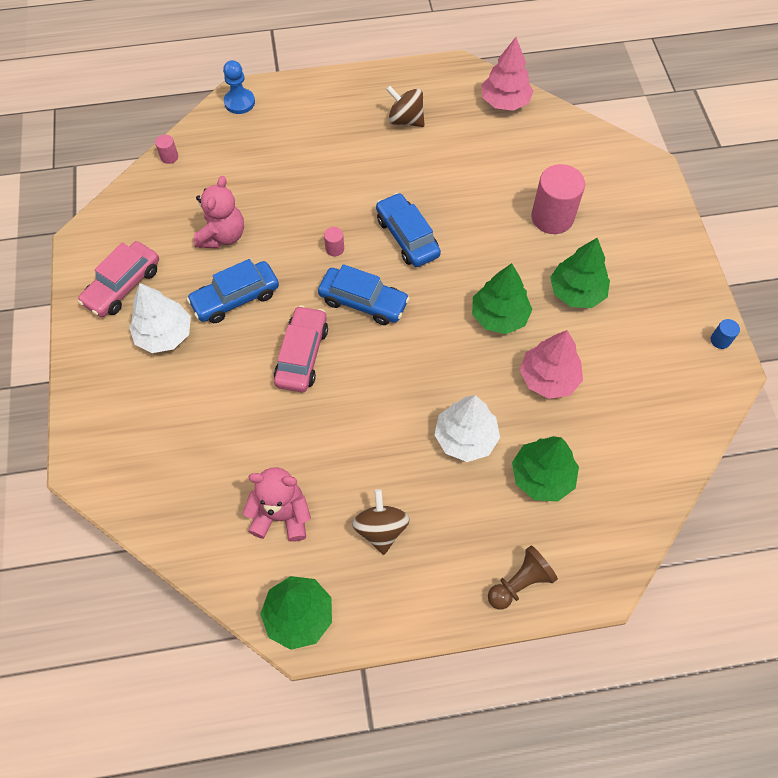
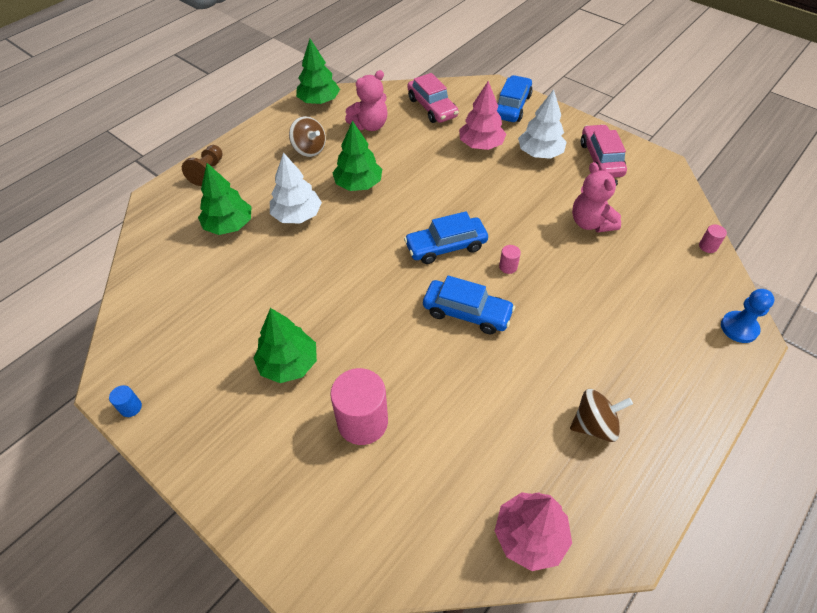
camera: 140 degrees right, 10 degrees down
(235, 298) = (528, 195): blue car -> blue car (512, 106)
(302, 355) = (447, 193): pink car -> pink car (432, 107)
(499, 316) = (338, 302): green tree -> green tree (358, 184)
(548, 378) = (266, 284): pink tree -> pink tree (481, 145)

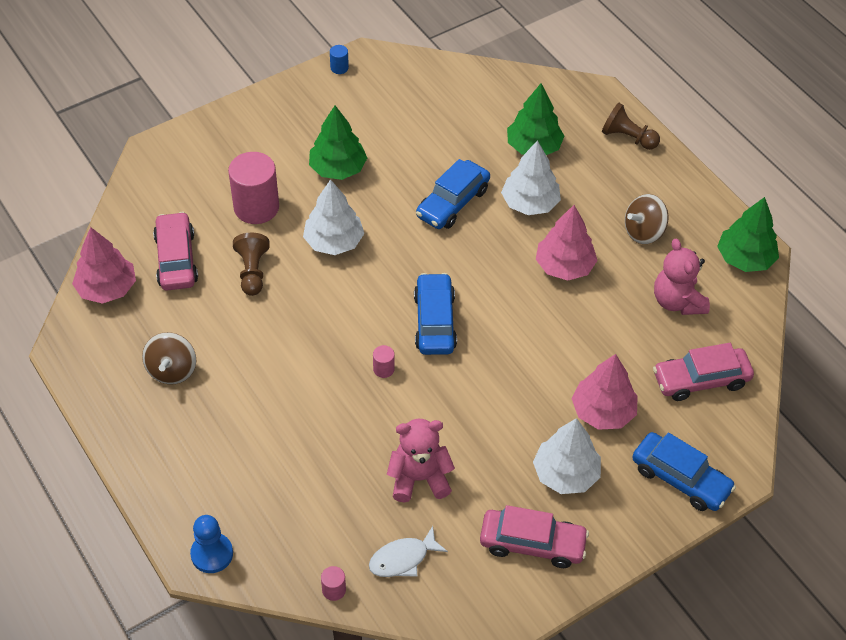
camera: 105 degrees right, 0 degrees up
(358, 184) = (564, 266): green tree -> pink tree
(385, 339) = (334, 242): none -> white tree
(448, 396) = (252, 272): none -> brown pawn
(460, 476) = (176, 259): none -> pink car
(467, 313) = (338, 313): blue car -> blue car (452, 203)
(657, 216) = (403, 559): none -> white fish

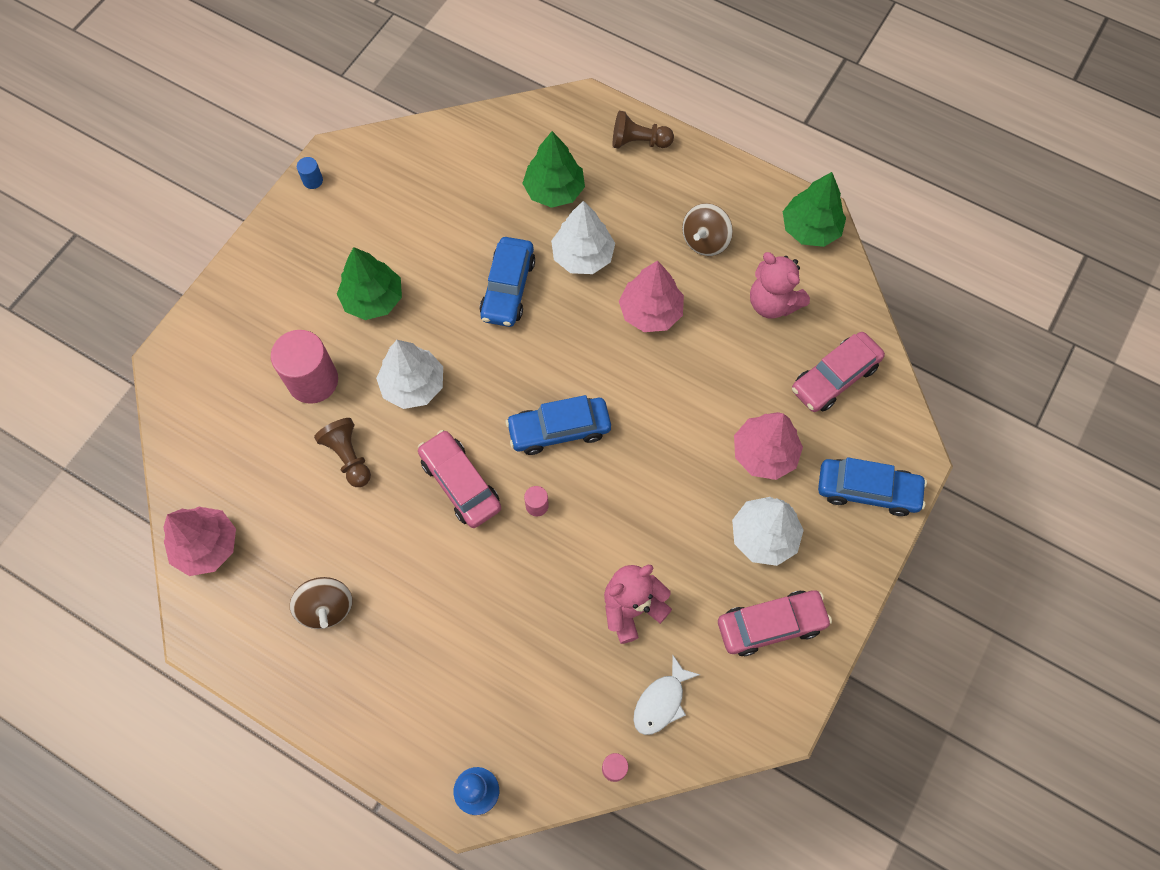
camera: 25 degrees left, 15 degrees up
(176, 259) = (262, 478): pink car -> pink car (460, 483)
(435, 322) = (559, 430): blue car -> blue car turned 75 degrees counterclockwise

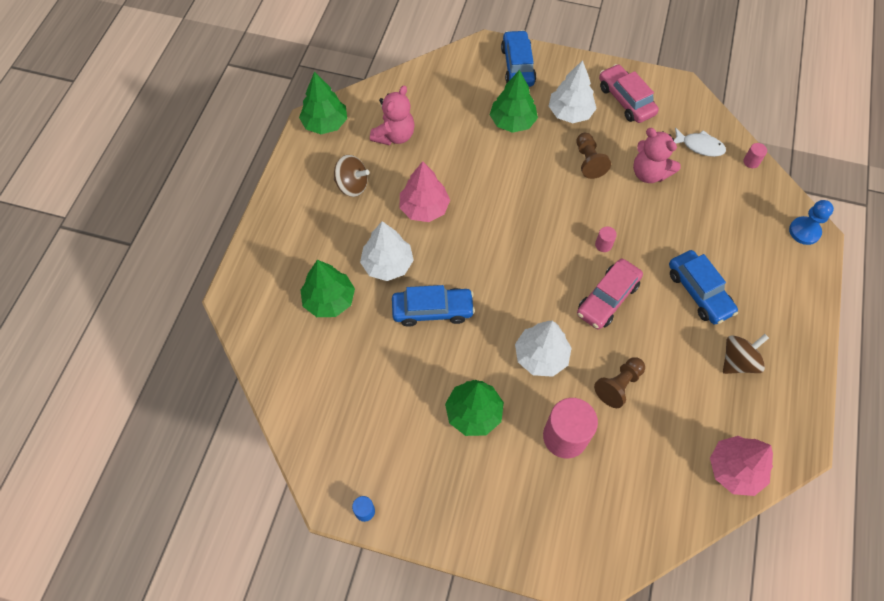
camera: 105 degrees left, 5 degrees down
(559, 430) = (540, 245): blue car -> blue car (699, 292)
(638, 142) = (267, 249): brown pawn -> brown pawn (588, 161)
(764, 453) = (512, 122): pink tree -> green tree
(834, 377) = (442, 93): pink car -> none

